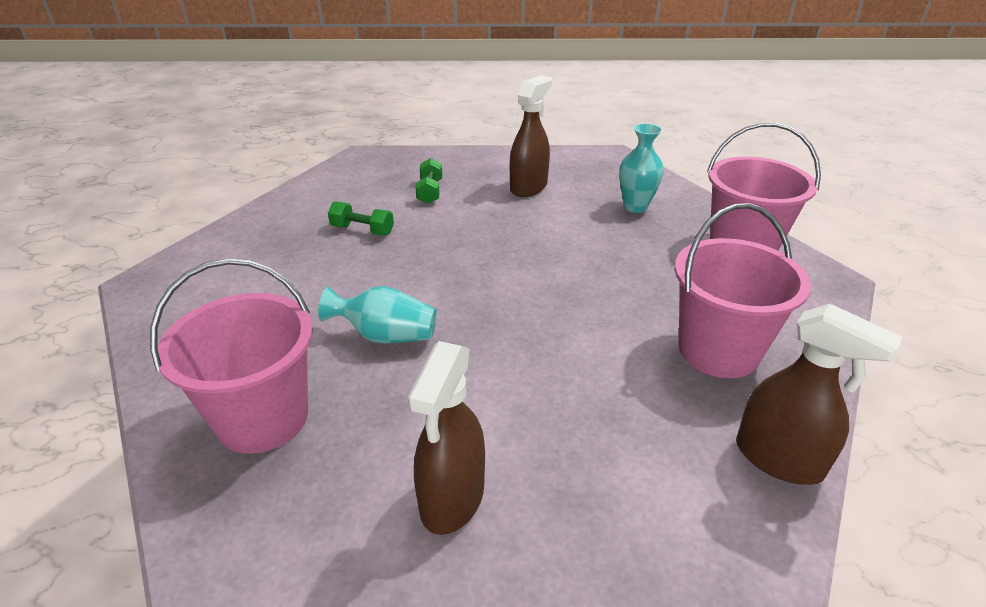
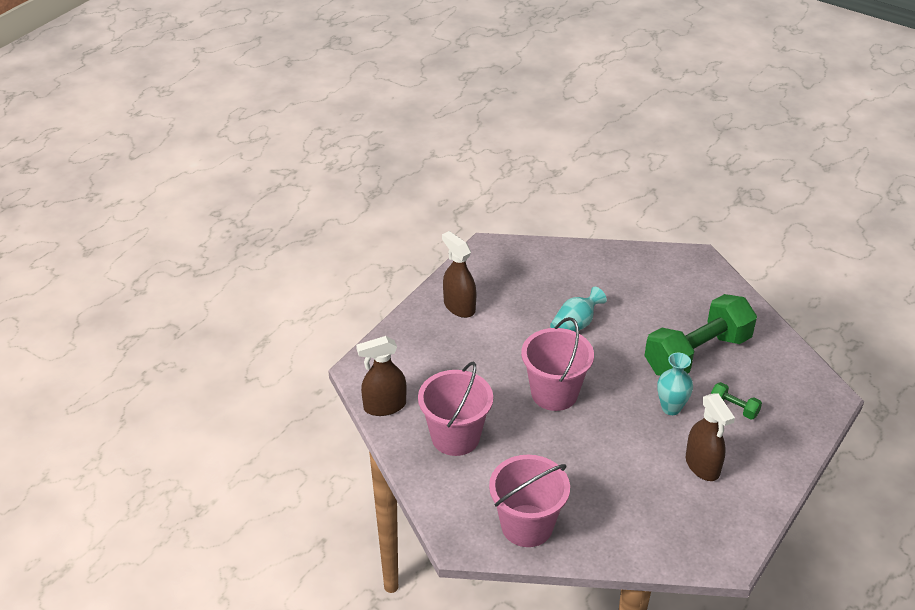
camera: 125 degrees right, 5 degrees up
(263, 418) = (549, 272): pink bucket -> pink bucket (554, 393)
(362, 230) = (697, 354): green dumbbell -> green dumbbell, size x2.46
(635, 207) = (625, 509): turquoise vase -> turquoise vase (671, 408)

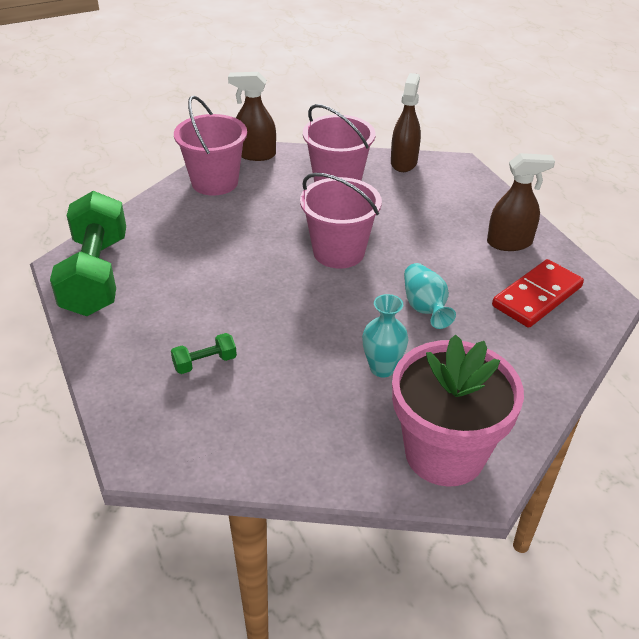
camera: 120 degrees right, 0 degrees up
(513, 277) = (537, 296): none -> red domino
(671, 408) = (250, 317): turquoise vase -> turquoise vase (382, 368)
(690, 277) = (444, 453): none -> pink flower pot
(697, 354) = (304, 379): green dumbbell -> green dumbbell (96, 275)
(702, 466) = (163, 299): brown spray bottle -> brown spray bottle (255, 154)

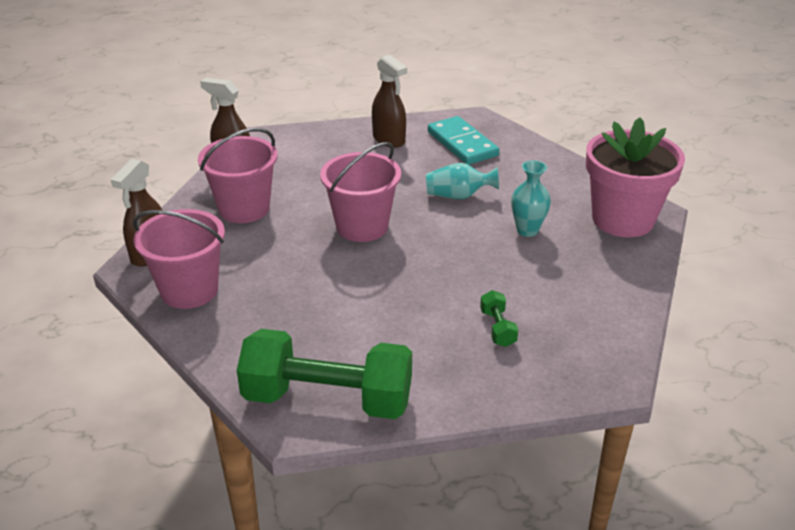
camera: 75 degrees left, 5 degrees down
(509, 243) = (389, 139): brown spray bottle -> brown spray bottle turned 135 degrees clockwise
(537, 296) = (462, 144): red domino -> turquoise domino

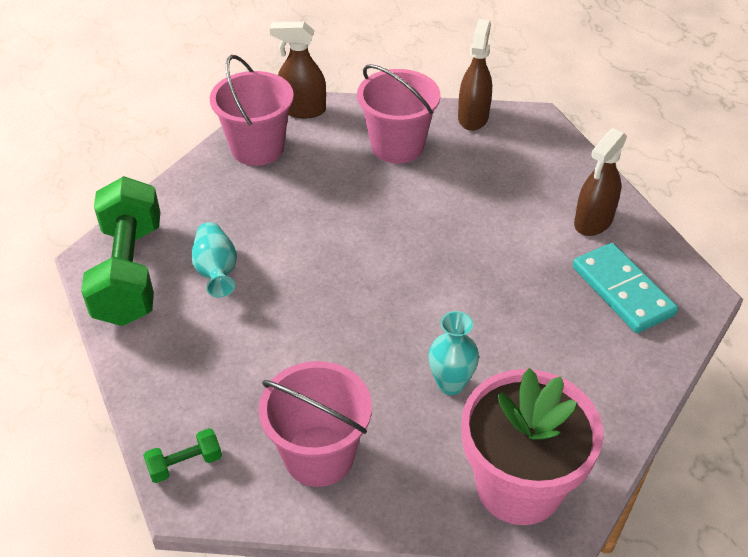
camera: 75 degrees right, 10 degrees up
(362, 226) = (400, 237): pink bucket -> pink bucket (319, 456)
(458, 196) = (497, 307): turquoise vase -> turquoise vase (216, 270)
(462, 144) = (622, 291): turquoise domino -> turquoise domino turned 75 degrees counterclockwise
(497, 328) = (256, 380): green dumbbell -> green dumbbell (185, 464)

